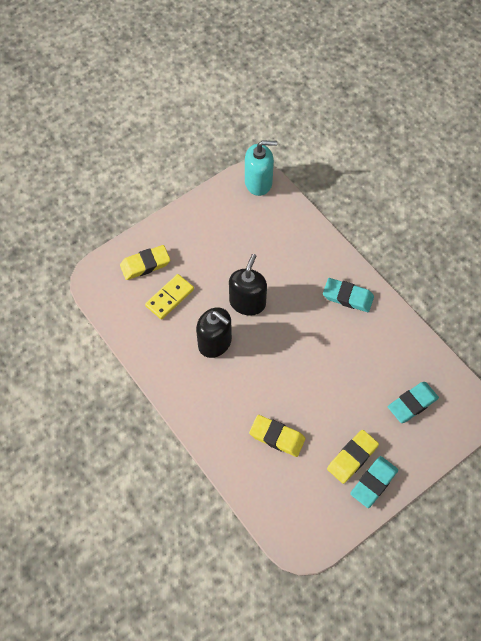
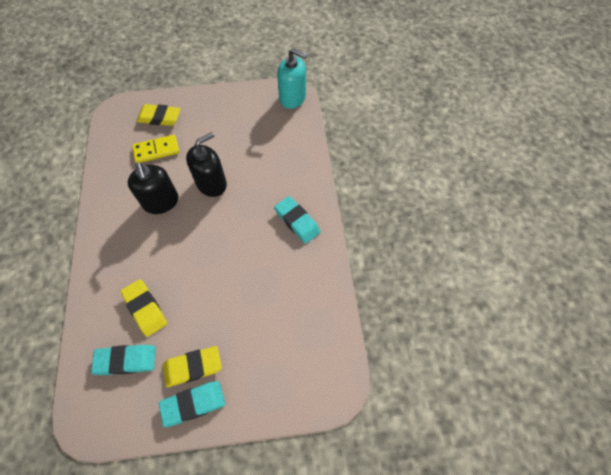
camera: 30 degrees right, 0 degrees up
(412, 403) = (284, 348): turquoise eraser -> turquoise eraser (126, 360)

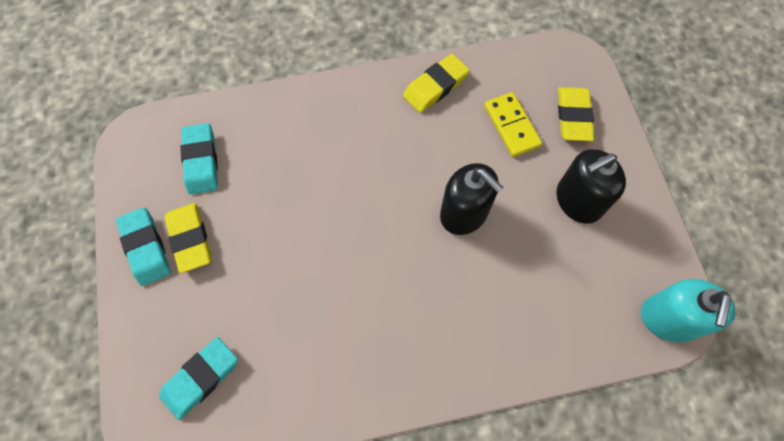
camera: 85 degrees right, 5 degrees up
(145, 308) = (266, 167): yellow eraser -> yellow eraser (435, 86)
(161, 202) = (424, 151): black soap dispenser -> black soap dispenser (578, 201)
(297, 221) = (412, 353): turquoise eraser -> turquoise eraser (201, 378)

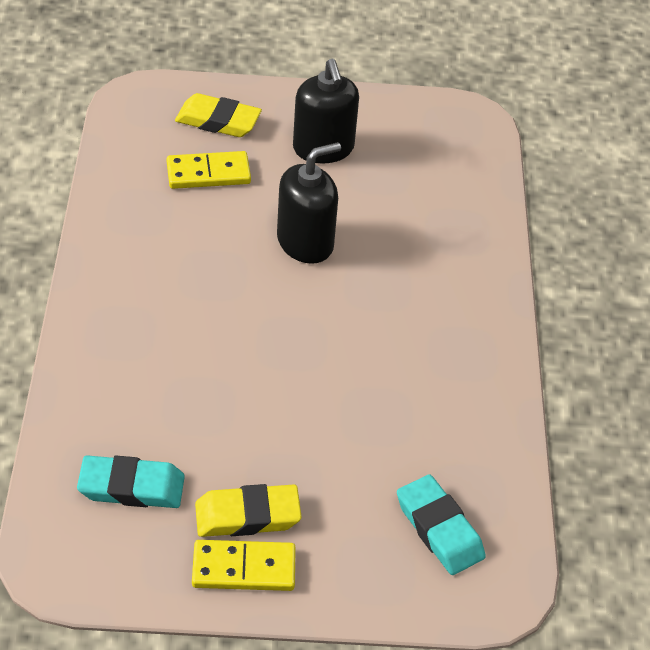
camera: 80 degrees left, 20 degrees down
(146, 248) = (244, 568): turquoise eraser -> yellow domino
(435, 86) = (122, 224): yellow eraser -> none
(668, 319) = (471, 125): turquoise soap dispenser -> none

